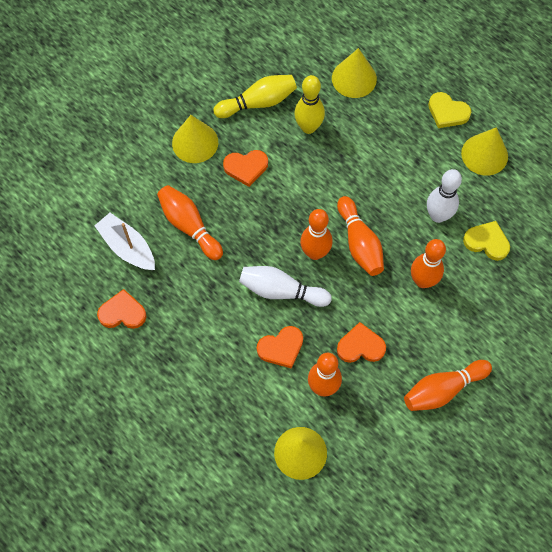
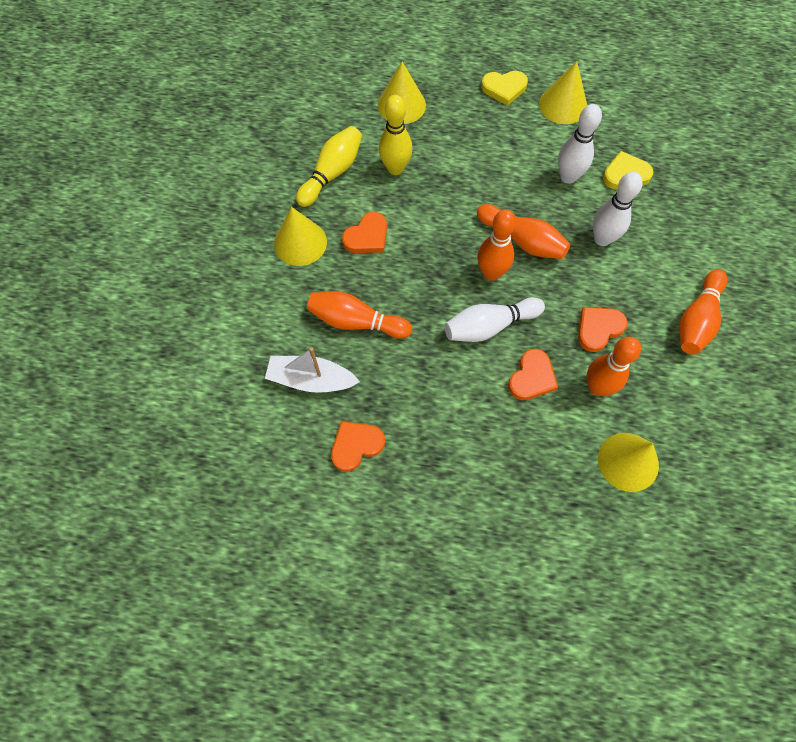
camera: 35 degrees left, 0 degrees up
(422, 281) = (602, 239): orange bowling pin -> white bowling pin

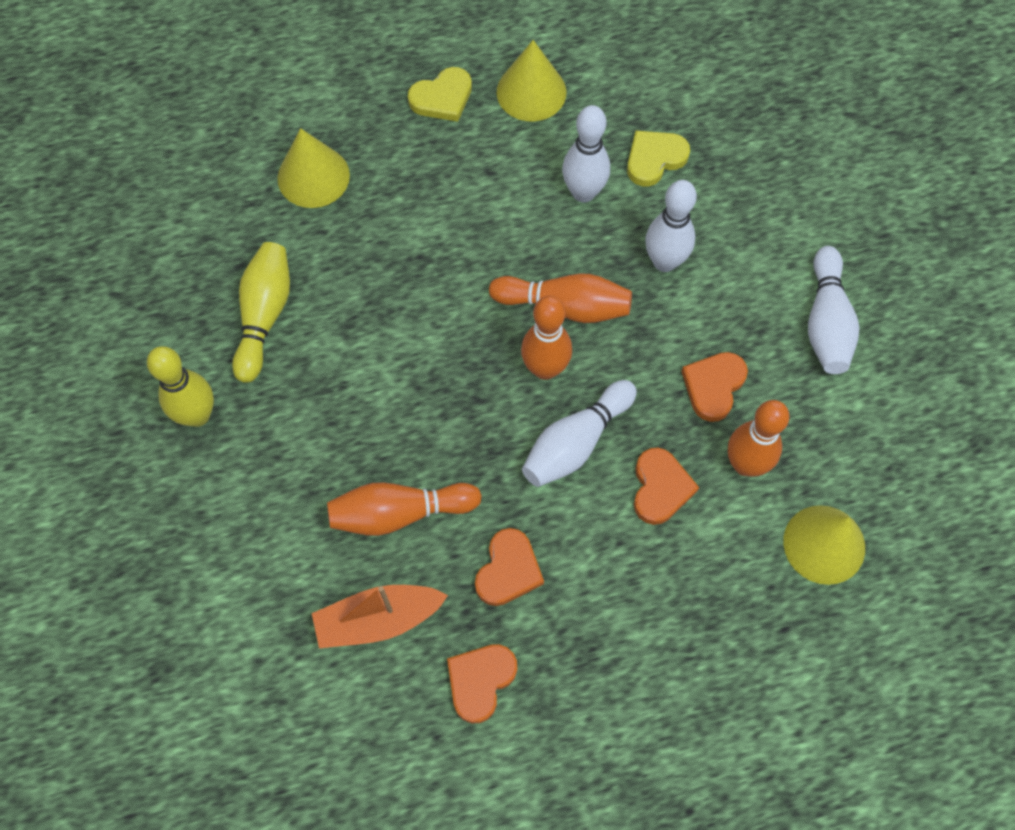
camera: 25 degrees left, 0 degrees up
(300, 242) = (269, 434): yellow cone -> none
(311, 379) = (378, 619): white boat -> orange boat
(367, 236) = (357, 387): orange heart -> orange heart (508, 570)
(395, 168) = (349, 273): yellow bowling pin -> yellow bowling pin (197, 415)
(697, 320) = (826, 322): orange bowling pin -> white bowling pin

